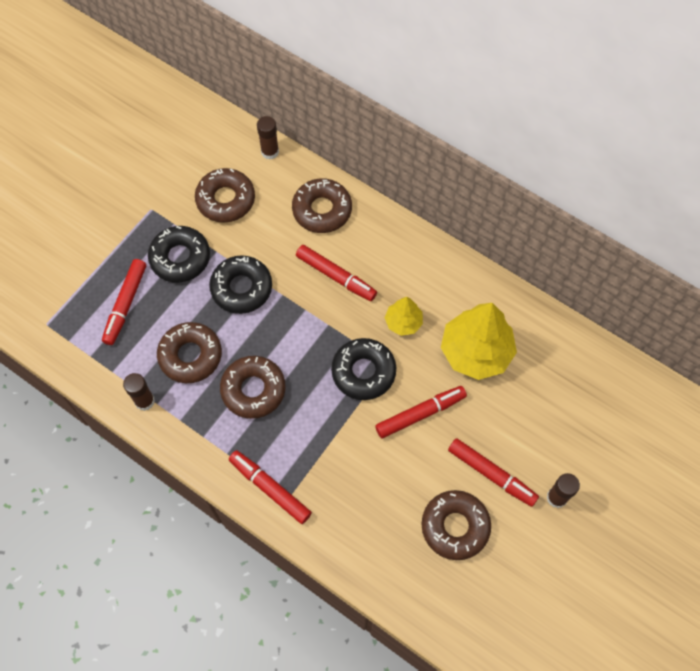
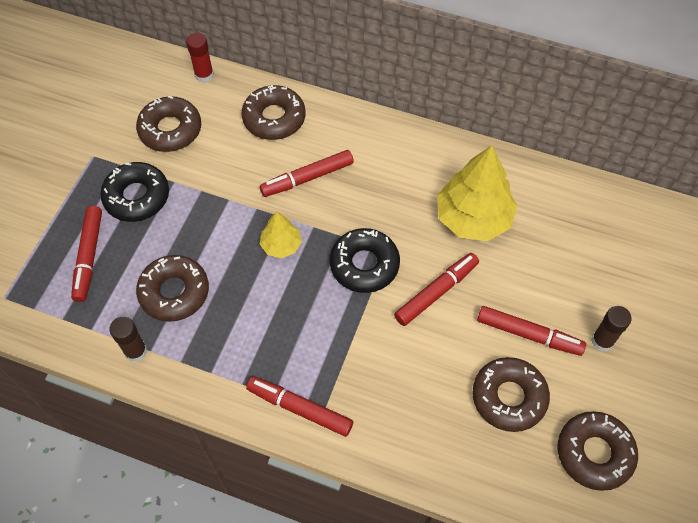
camera: 15 degrees left, 5 degrees down
(241, 288) = (211, 212): black donut -> none
(253, 390) = (252, 311): brown donut -> brown donut (594, 453)
(270, 152) = (204, 75): brown glue stick -> red glue stick
(336, 276) = (307, 178): red marker -> red marker turned 135 degrees clockwise
(403, 322) = (390, 206): yellow tree -> yellow tree (281, 245)

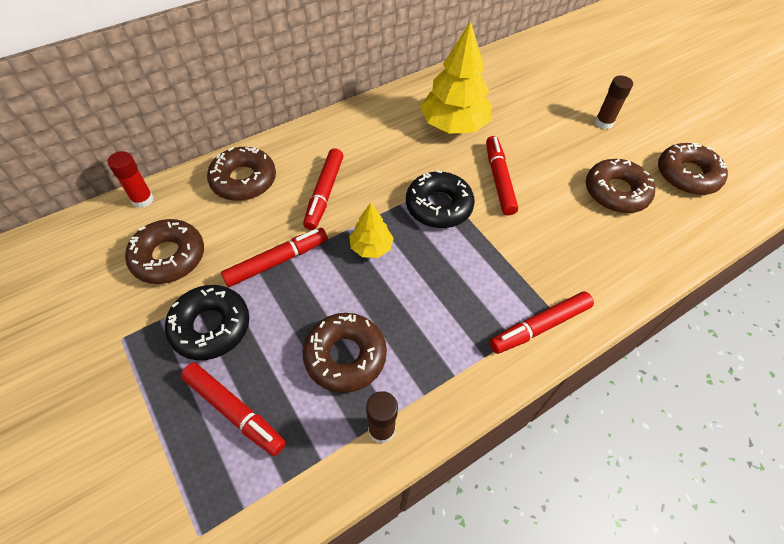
camera: 55 degrees left, 5 degrees down
(528, 334) = (572, 153): red marker -> red marker (277, 261)

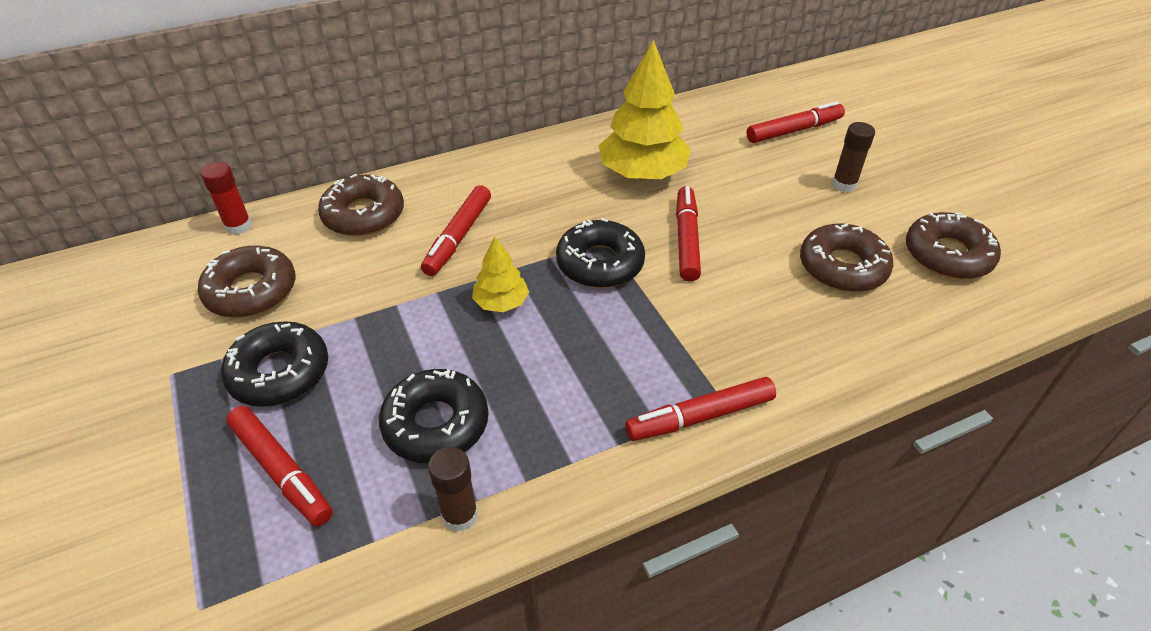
camera: 10 degrees right, 10 degrees down
(277, 261) = (380, 307): red marker -> red marker (794, 130)
(345, 356) = (436, 424): brown donut -> black donut

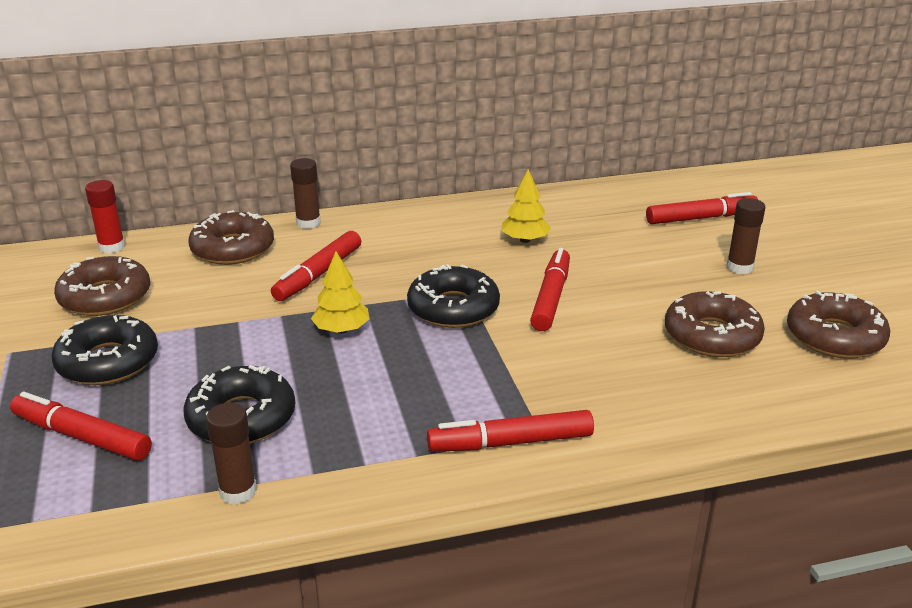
camera: 10 degrees right, 15 degrees down
(281, 471) = (82, 437): red marker -> red marker turned 150 degrees clockwise
(429, 174) = (308, 223): none -> brown glue stick
(642, 173) = (525, 240): yellow tree -> yellow tree, size x0.52

